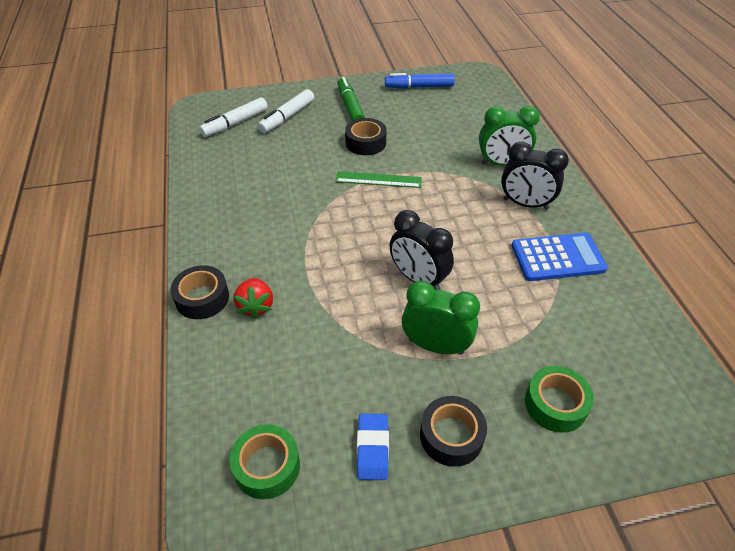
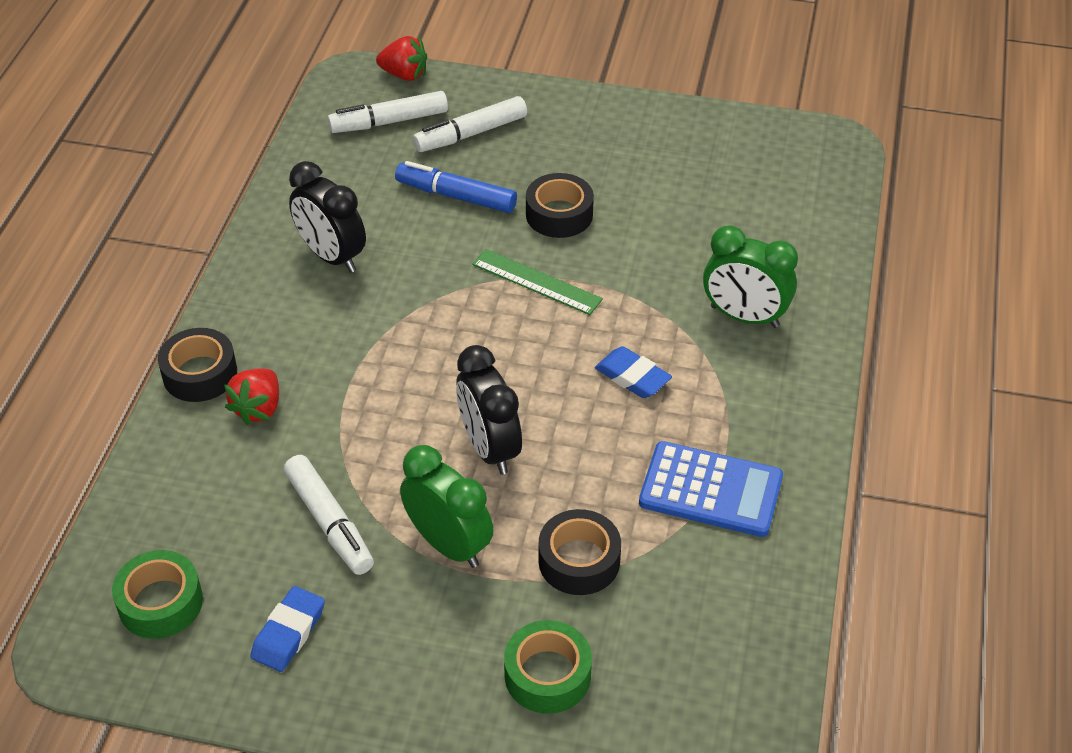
camera: 25 degrees right, 0 degrees up
(229, 98) = (404, 75): none -> red strawberry
(350, 107) = (577, 144): green marker -> none
(350, 361) = (329, 522): none -> white marker
(419, 87) = (712, 140): blue marker -> blue marker (456, 196)
(451, 436) = (390, 657): black tape -> black tape (579, 561)
(468, 212) = (632, 377): none -> blue eraser
(525, 204) = (729, 394): black clock -> black clock (332, 256)

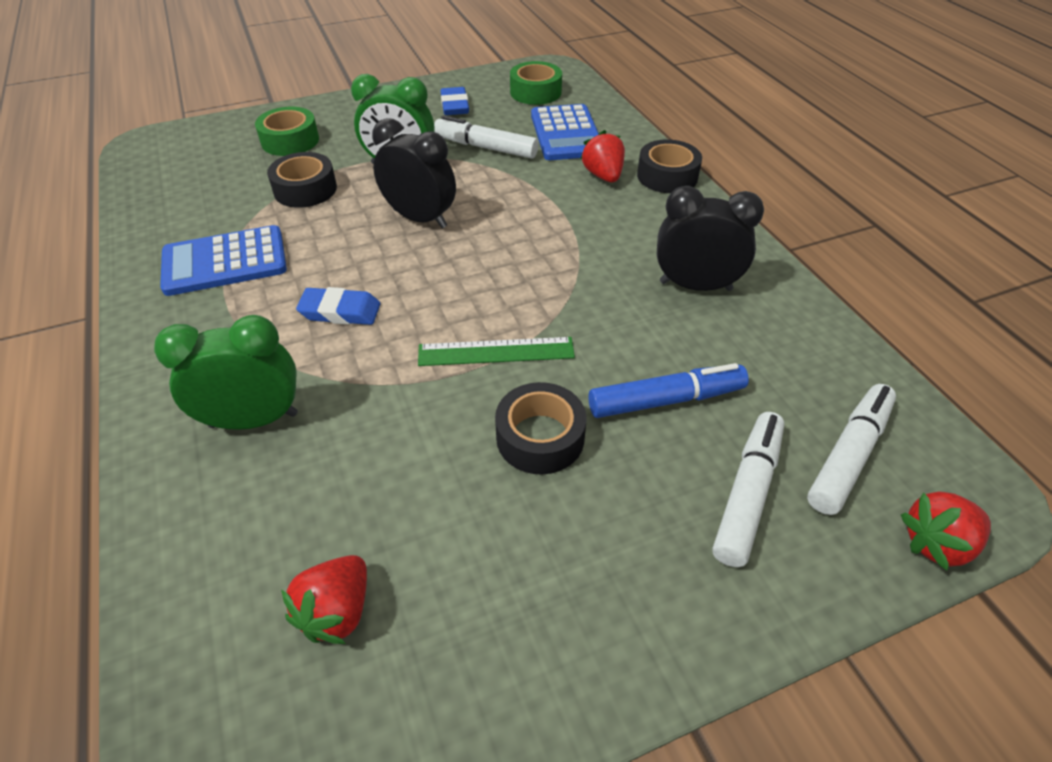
camera: 145 degrees right, 0 degrees up
(218, 495) = (566, 134): none -> blue calculator
(741, 189) = (337, 611): none -> red strawberry

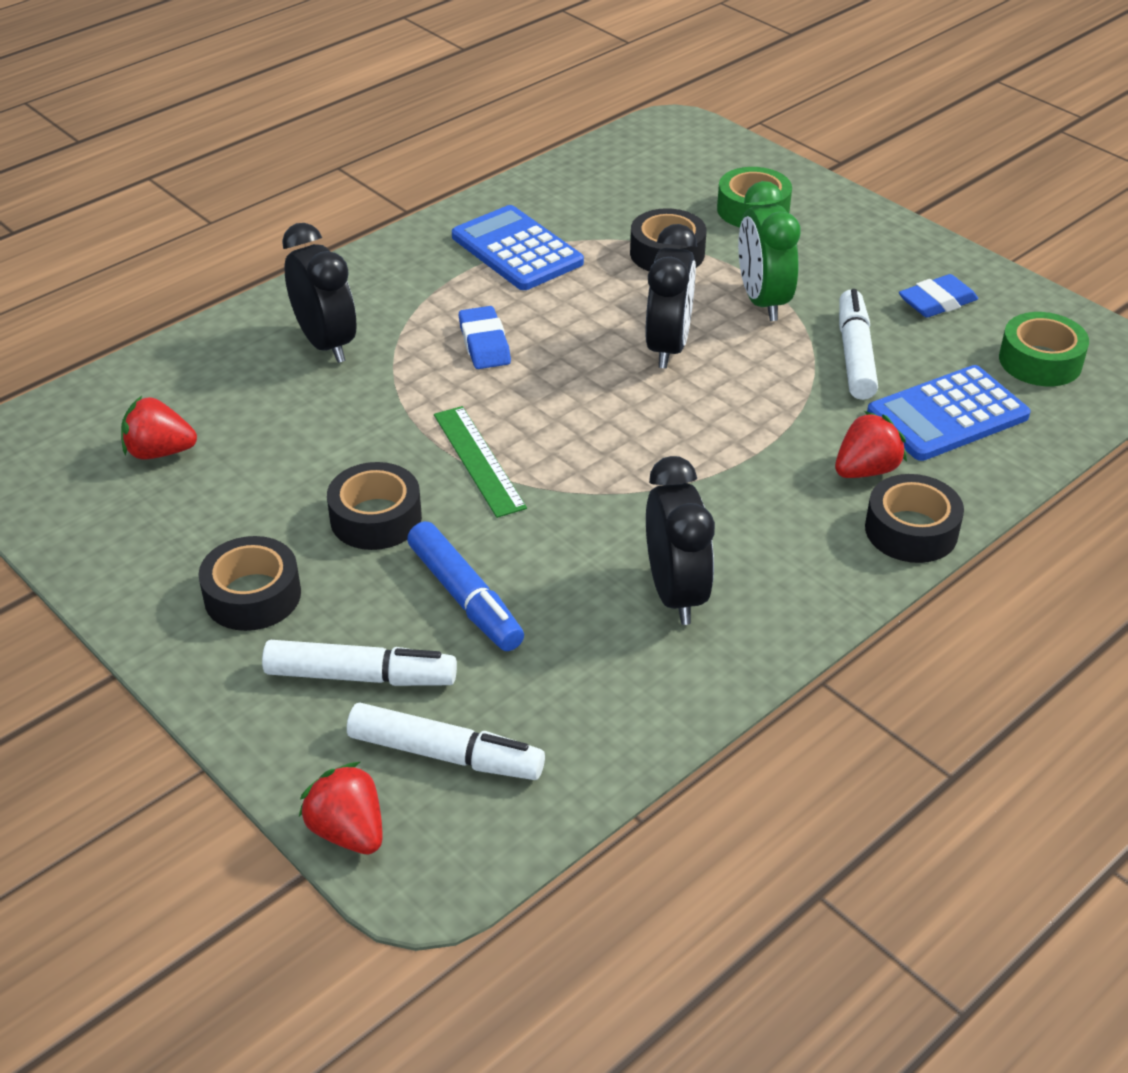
camera: 70 degrees right, 5 degrees down
(254, 420) = (326, 344): green clock -> black clock
(614, 560) = (252, 595): none -> black tape

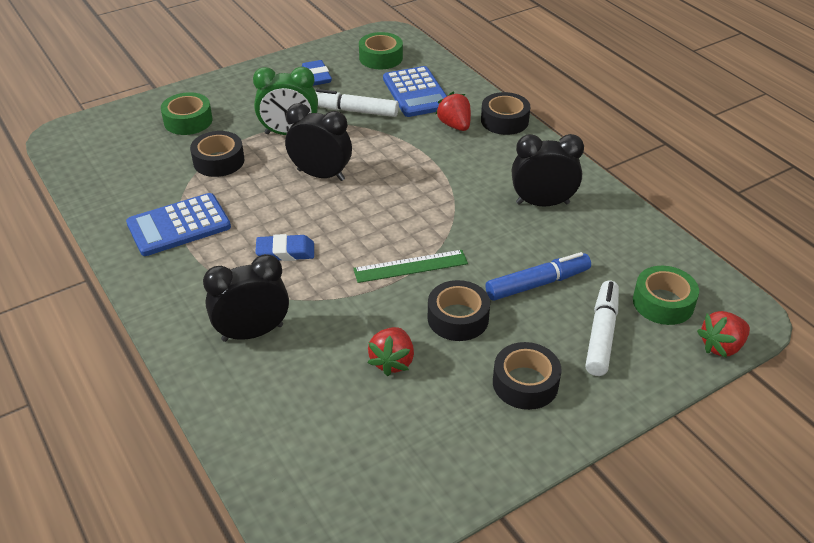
camera: 80 degrees left, 0 degrees up
(159, 452) = (357, 435): red strawberry -> red strawberry (392, 361)
(445, 755) = (663, 303): white marker -> green tape

